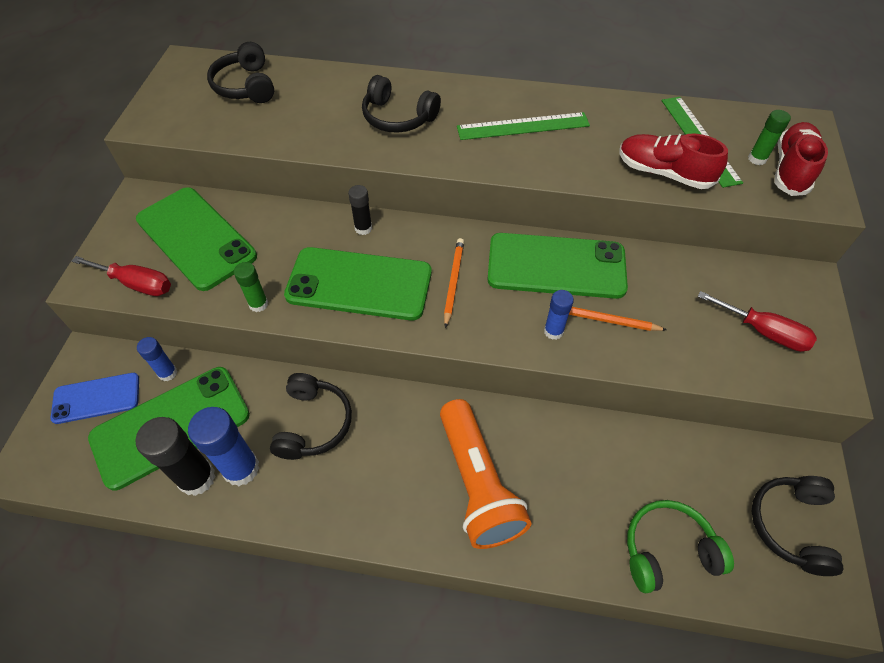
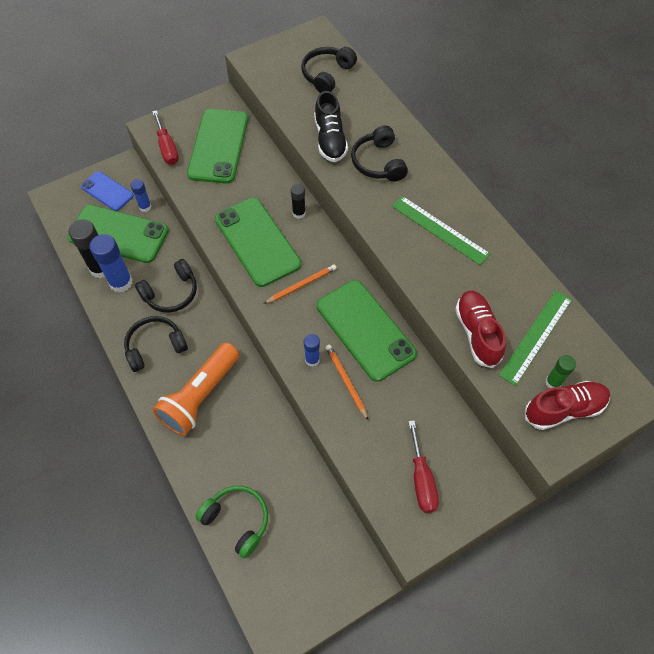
camera: 50 degrees right, 5 degrees up
(258, 304) = (202, 208): green glue stick -> none
(327, 132) = (330, 140): none -> black shoe
(790, 525) = (309, 584): black headphones -> black headphones (155, 346)

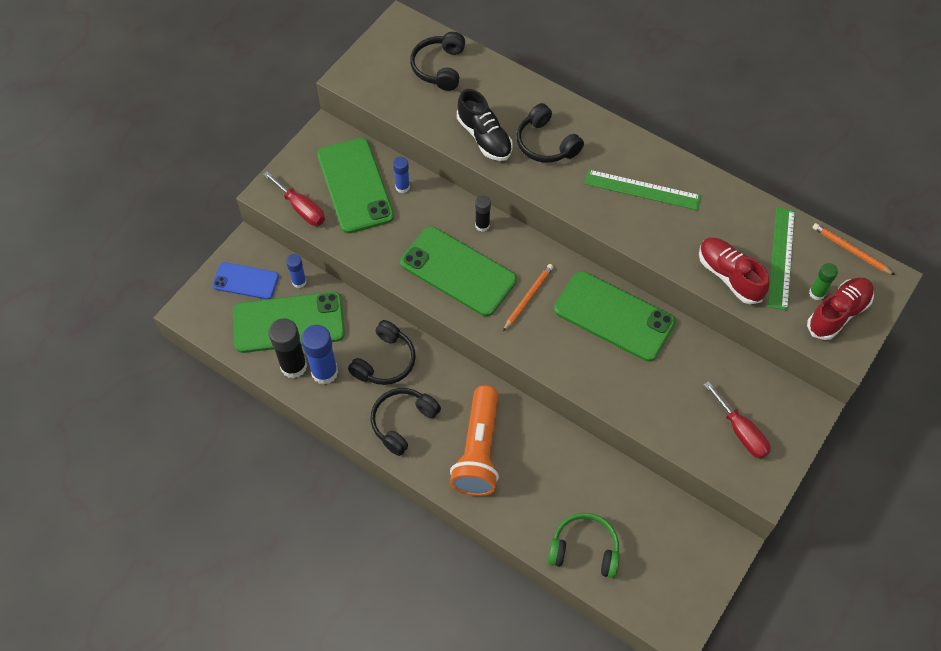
camera: 25 degrees left, 0 degrees up
(312, 360) = (581, 366): blue glue stick -> blue glue stick (402, 187)
(346, 381) = (624, 373): orange pencil -> orange pencil (850, 250)

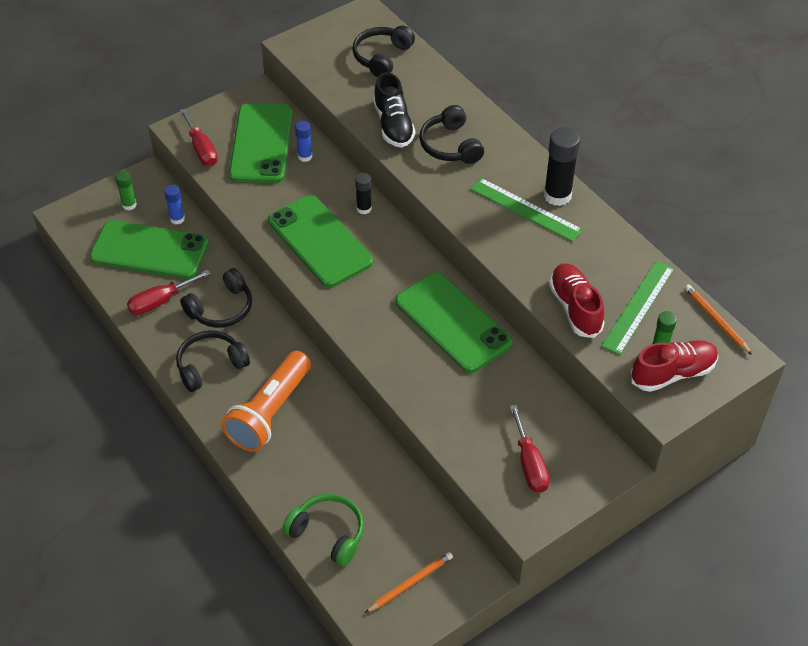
camera: 20 degrees right, 10 degrees down
(245, 281) = (129, 205): blue phone -> green glue stick
(293, 366) = (135, 288): black glue stick -> black glue stick (557, 195)
(324, 372) = (160, 301): blue glue stick -> red screwdriver
(528, 297) = (375, 282): orange pencil -> orange pencil (410, 583)

